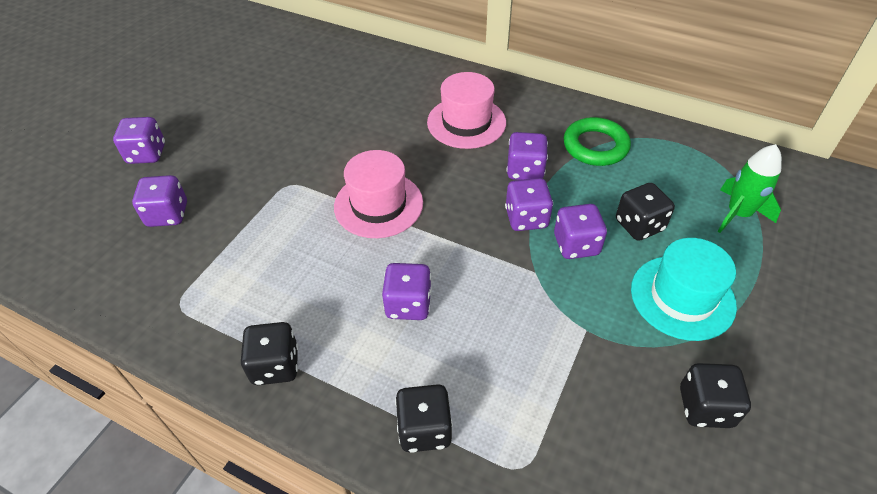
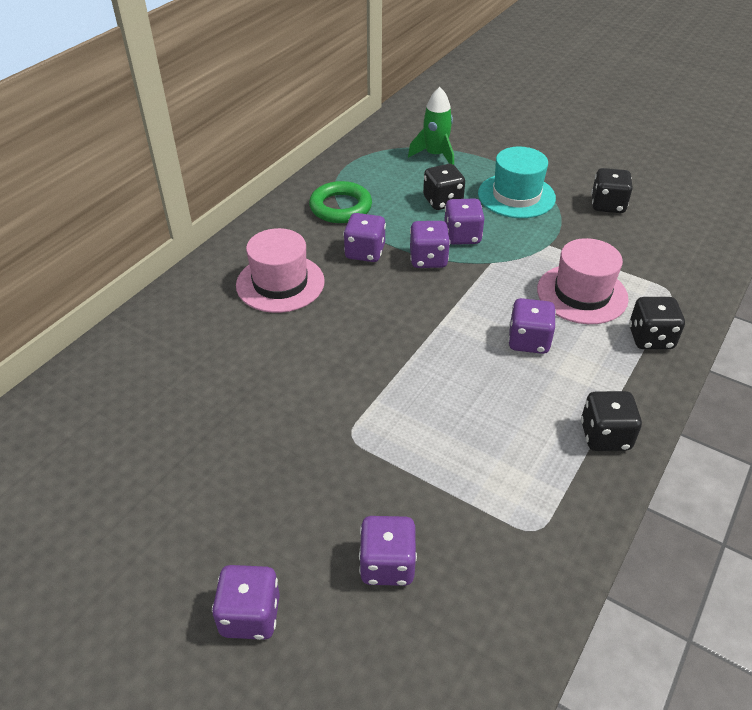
camera: 85 degrees left, 5 degrees down
(378, 204) = (397, 357): pink hat -> pink hat (582, 294)

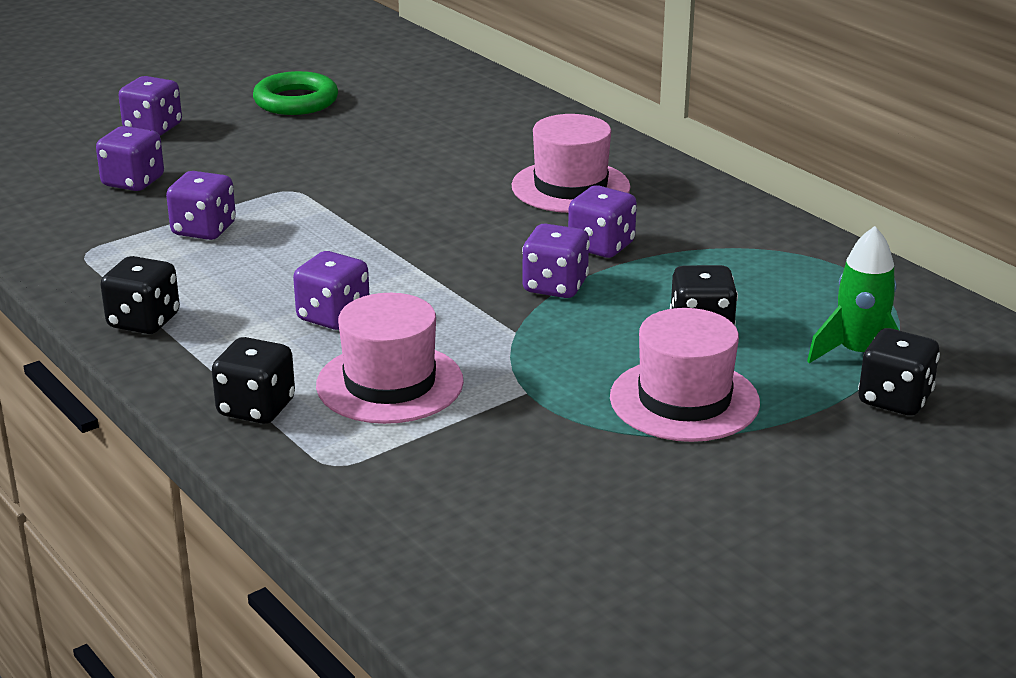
camera: 110 degrees right, 15 degrees down
(340, 207) = (726, 247): green ring -> green ring (296, 101)
(462, 236) = (594, 324): purple dice -> purple dice (204, 230)
(516, 196) = (684, 400): turquoise hat -> pink hat
(607, 205) = (604, 487): black dice -> black dice (894, 399)

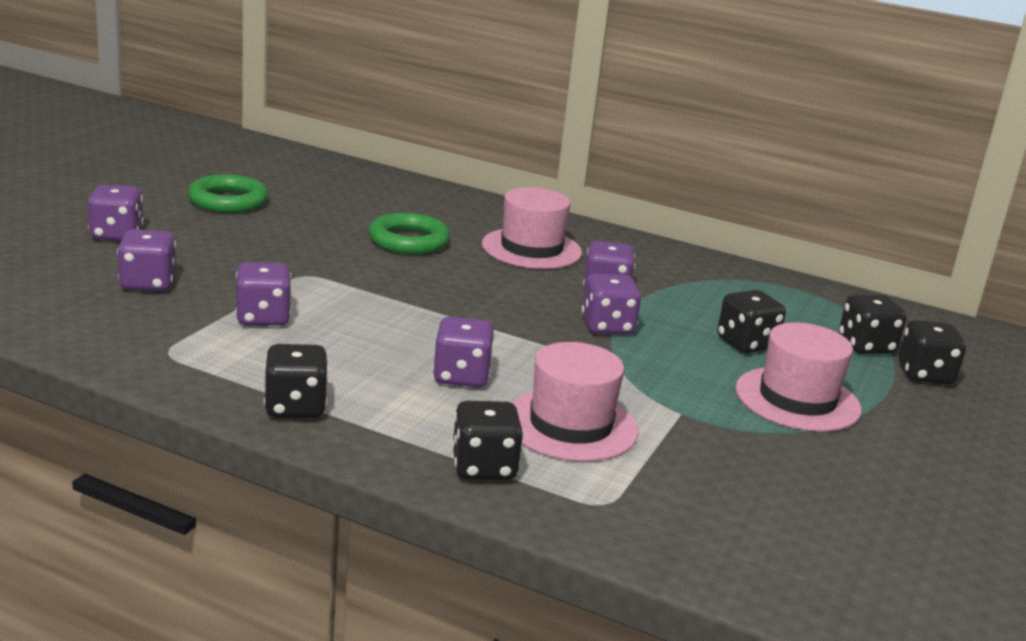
camera: 30 degrees left, 5 degrees down
(439, 164) = (408, 241): none -> green ring
(858, 354) = (866, 346): green rocket -> black dice

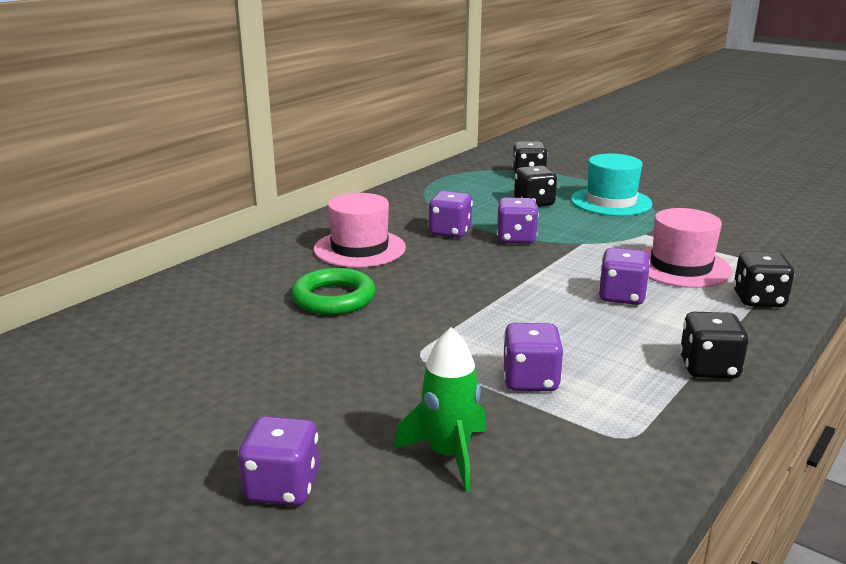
camera: 75 degrees left, 0 degrees up
(148, 283) = (448, 455): purple dice -> green rocket
(228, 201) = (179, 399): green ring -> none
(797, 399) = (611, 202): pink hat -> turquoise hat
(925, 375) = (564, 169): black dice -> none

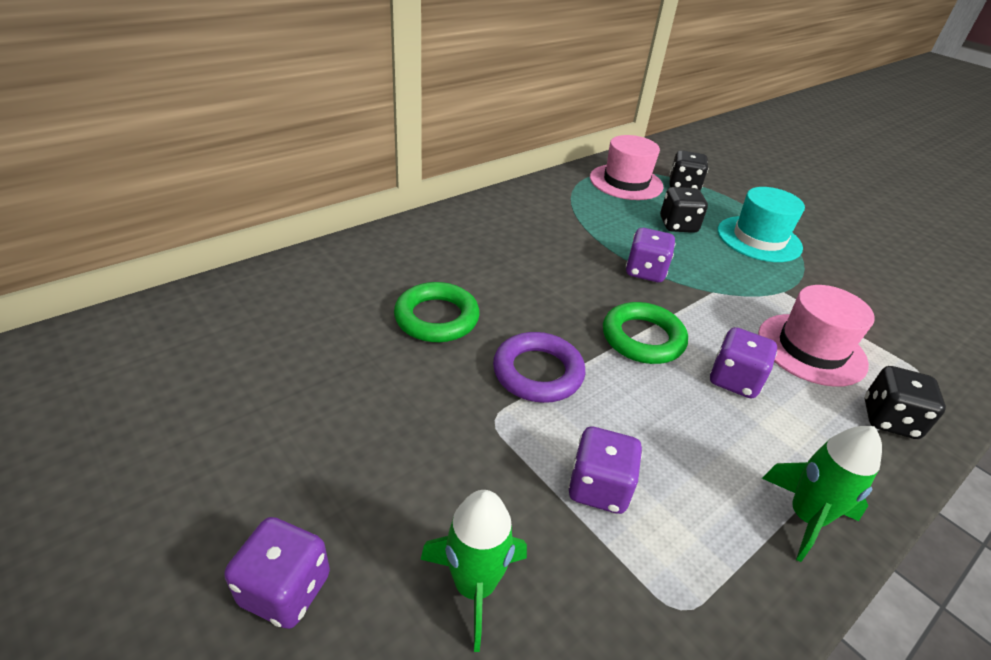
camera: 10 degrees right, 15 degrees up
(359, 248) = (485, 254): pink hat -> pink hat (626, 182)
(445, 319) = (538, 372): none -> purple ring
(450, 232) = (581, 249): purple dice -> none
(531, 283) = (642, 338): none -> green ring
(708, 368) = (805, 517): black dice -> green rocket

